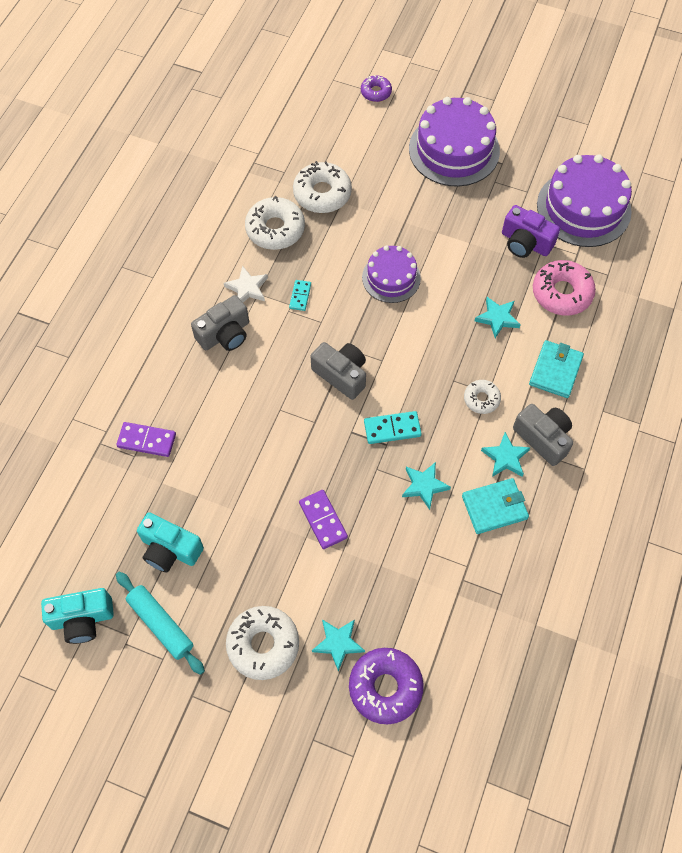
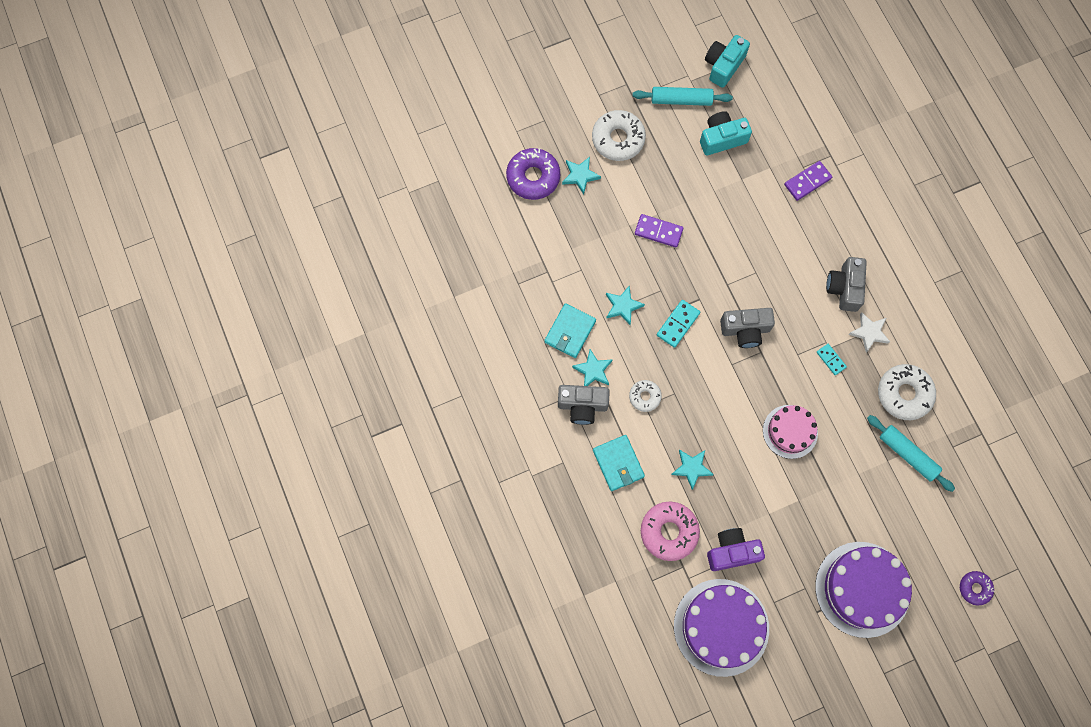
camera: 135 degrees right, 10 degrees up
(322, 193) = (907, 454): white donut -> turquoise rolling pin
(391, 278) = (790, 431): purple cake -> pink cake

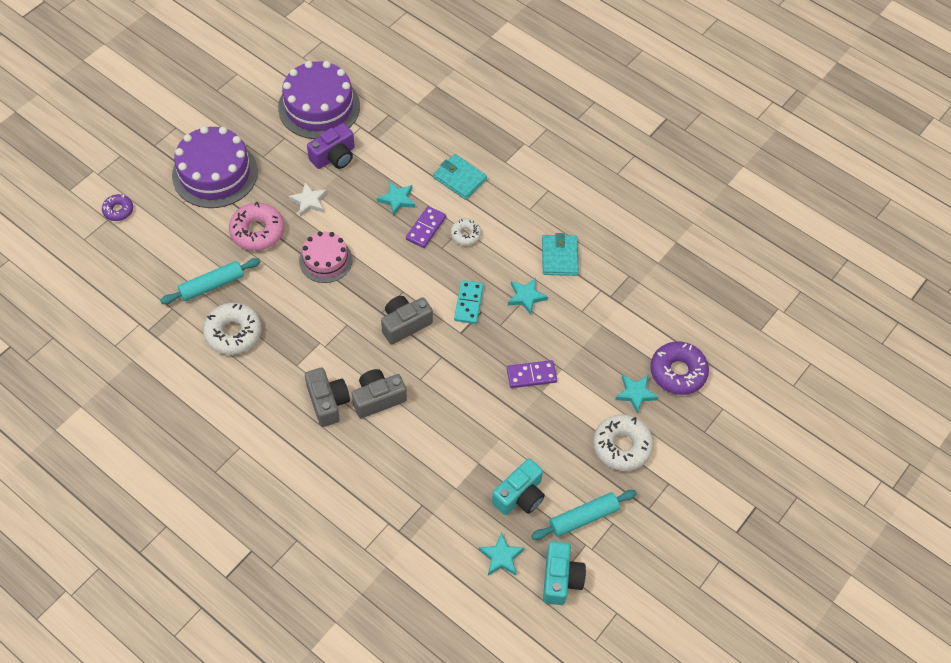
camera: 150 degrees right, 15 degrees down
(582, 406) = (514, 206): grey camera -> grey camera (378, 398)
(593, 370) = (521, 236): turquoise star -> turquoise star (501, 557)
(669, 532) = (392, 150): pink donut -> pink donut (257, 231)
(807, 182) = (410, 491): purple domino -> purple domino (425, 228)
(831, 360) = (314, 333): turquoise domino -> none
(869, 332) = (287, 372): white star -> white star (309, 201)
(907, 454) = (212, 285): turquoise rolling pin -> turquoise rolling pin turned 45 degrees counterclockwise

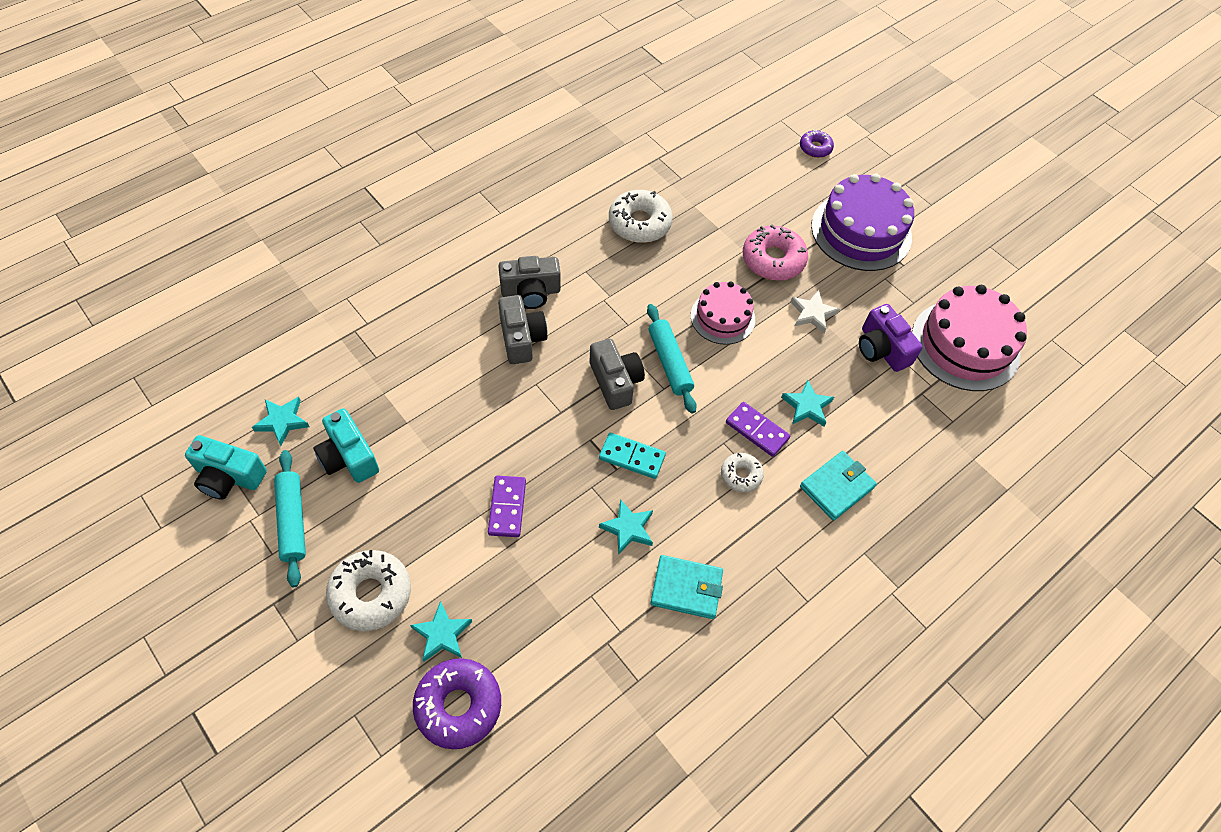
camera: 100 degrees right, 0 degrees up
(212, 285) = (705, 212): turquoise rolling pin -> turquoise rolling pin (669, 363)
(319, 107) = (965, 345): purple cake -> pink cake

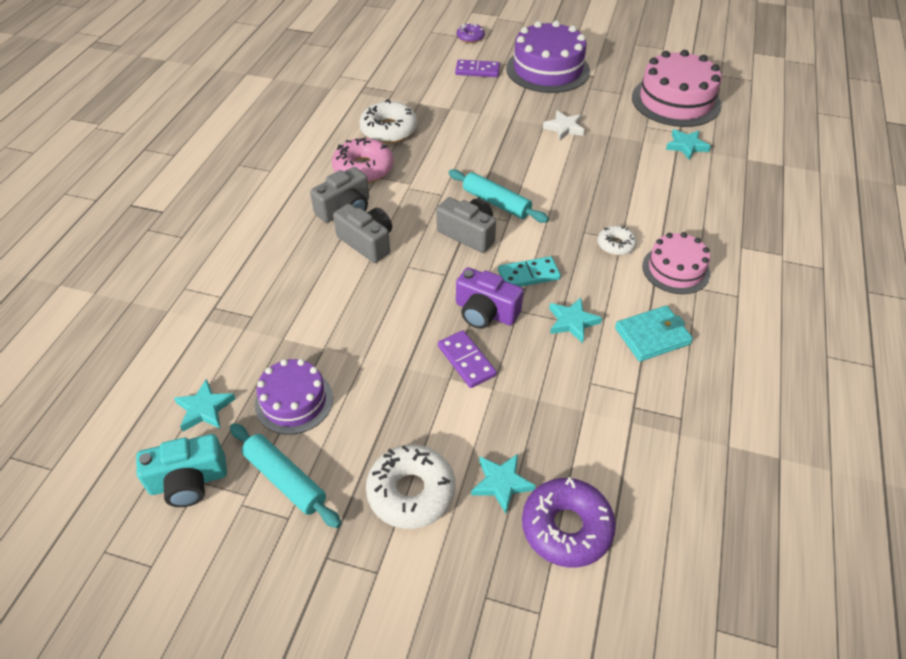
camera: 30 degrees left, 10 degrees down
(348, 457) = (294, 401): turquoise camera -> purple cake
(722, 317) = (506, 158): pink cake -> pink cake (675, 269)
(757, 430) = (598, 212): purple domino -> purple domino (477, 70)
(773, 260) = (506, 110): pink donut -> pink donut (363, 168)
(807, 406) = (616, 182): turquoise star -> turquoise star (686, 146)
(836, 487) = (684, 218): turquoise wallet -> none
(881, 349) = (628, 127): purple camera -> purple camera (485, 312)

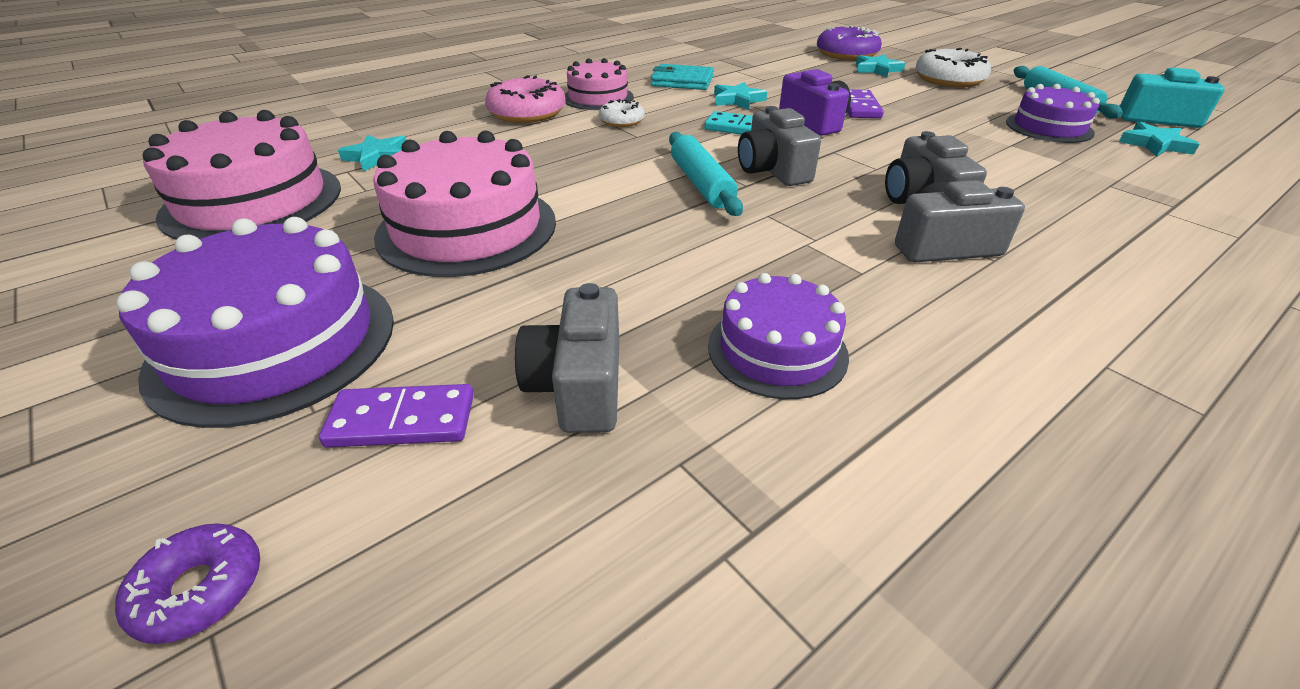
camera: 145 degrees left, 10 degrees down
(363, 168) = (880, 293): pink donut -> pink donut (527, 113)
(389, 130) = (777, 350): white donut -> purple cake
(441, 96) = (579, 385): none -> grey camera
(477, 70) = (402, 421): purple domino -> purple domino turned 45 degrees counterclockwise
(564, 128) = (467, 228): white star -> pink cake

